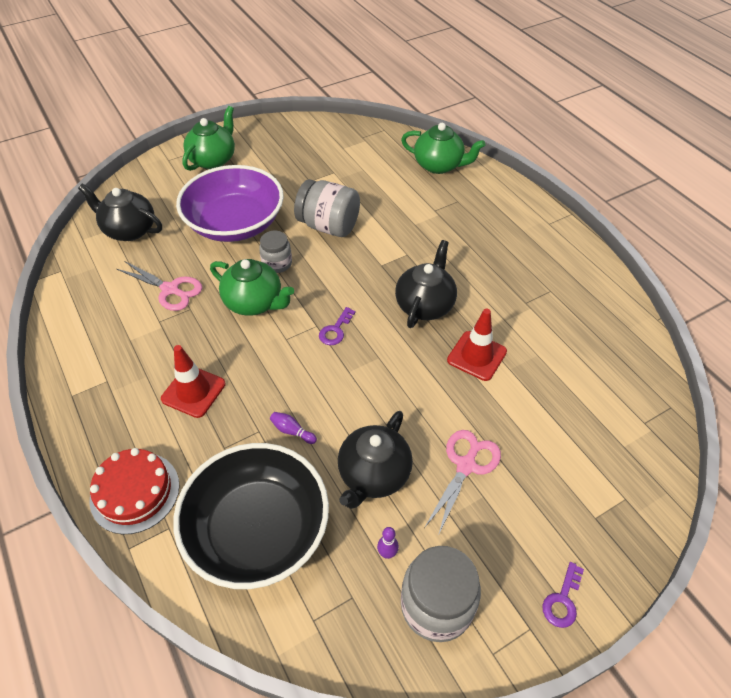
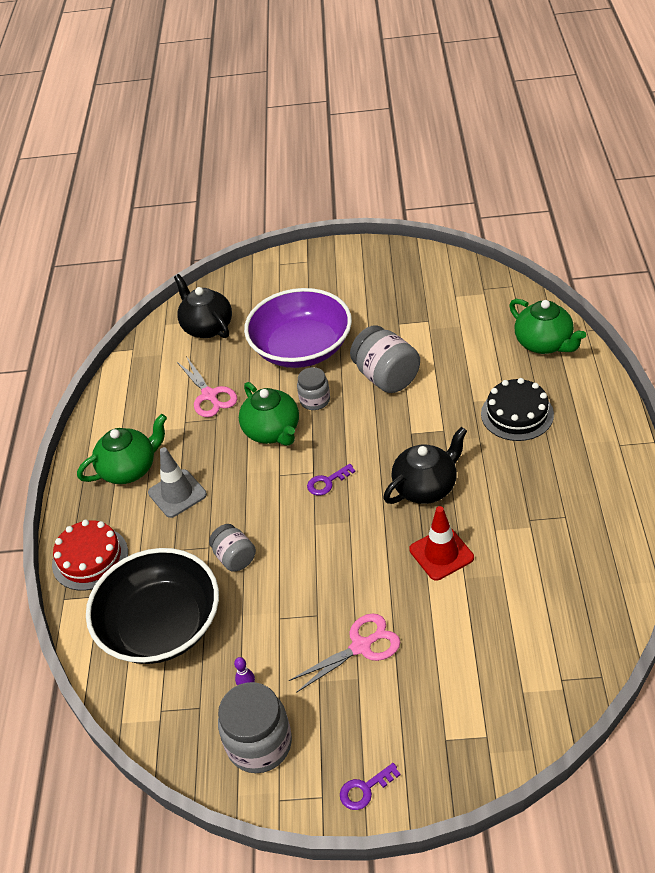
camera: 35 degrees right, 5 degrees down
(193, 391) = (177, 494): red traffic cone -> grey traffic cone
(213, 159) = (320, 275): green teapot -> green teapot (130, 469)
(292, 431) = (235, 558): purple bowling pin -> grey jar
(373, 475) = (277, 621): black teapot -> none
(456, 224) = (517, 414): none -> black cake

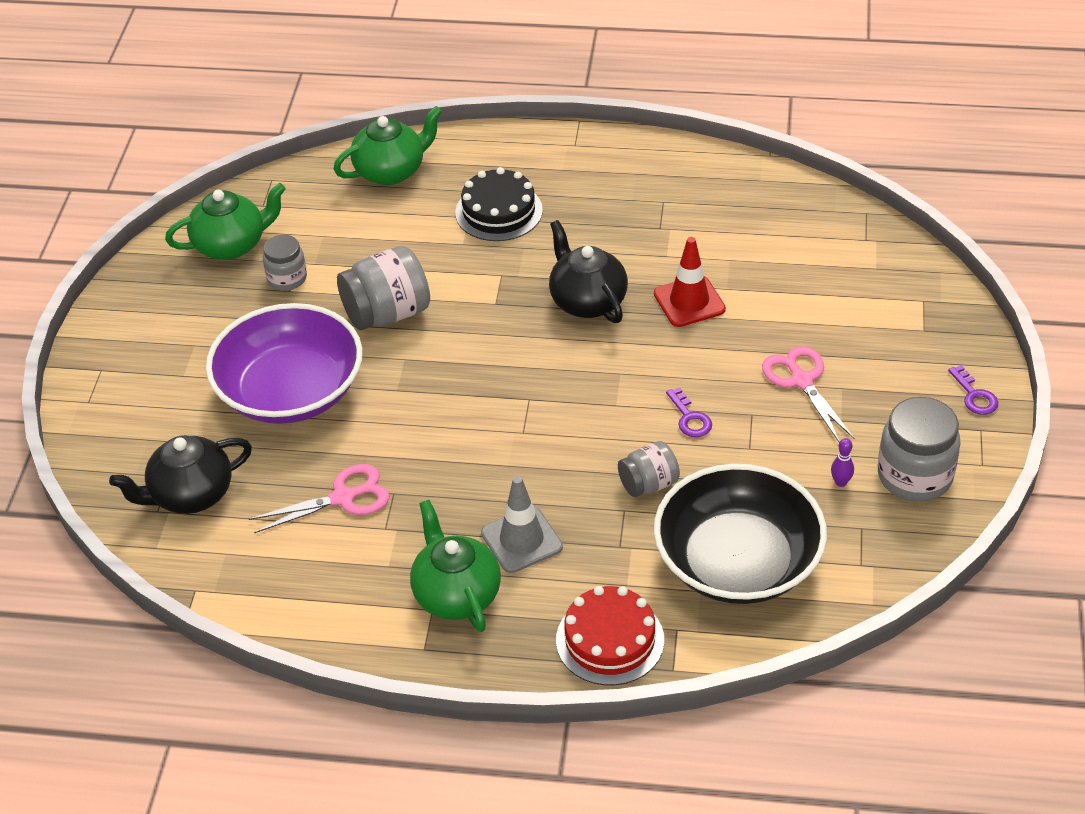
camera: 85 degrees left, 0 degrees up
(273, 431) = (442, 433): green teapot -> green teapot (232, 245)
(315, 400) = (401, 386): grey jar -> grey jar (287, 278)
(327, 482) = (551, 387): purple key -> purple key (690, 418)

